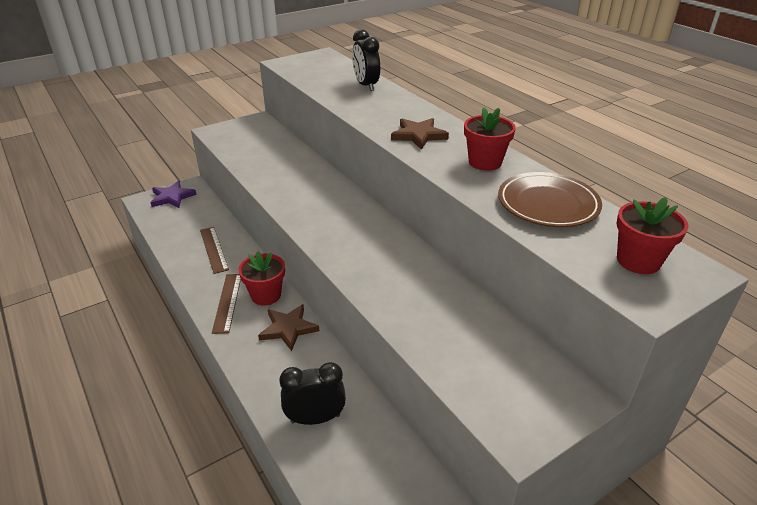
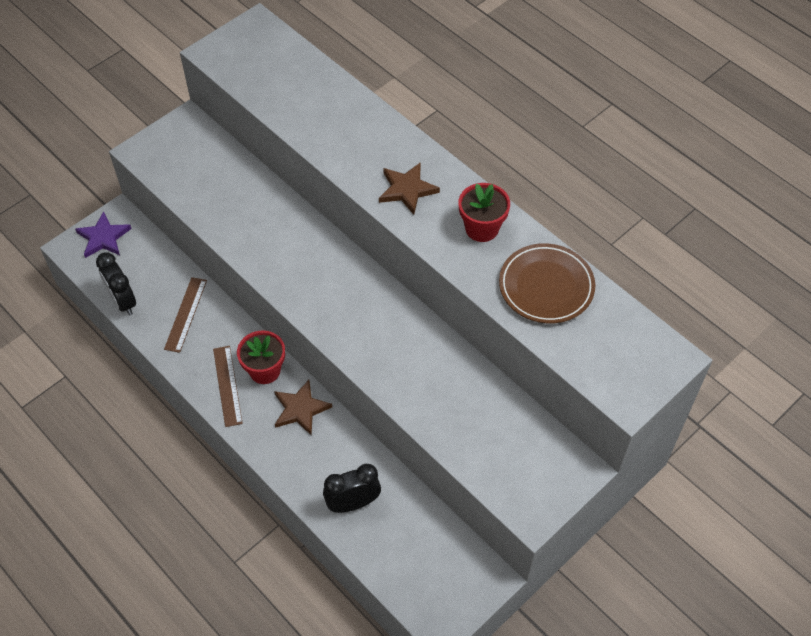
camera: 10 degrees left, 20 degrees up
(214, 249) = (186, 314): brown ruler -> brown ruler turned 45 degrees clockwise
(366, 85) = (328, 94): black clock -> black clock (123, 301)
(638, 261) = (624, 352): red flower pot -> none

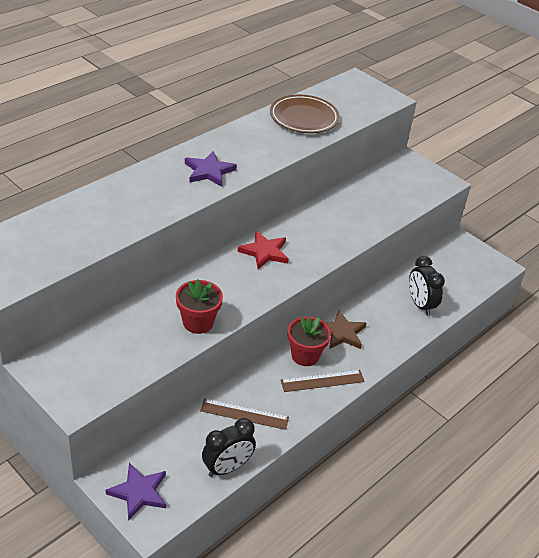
camera: 95 degrees left, 15 degrees down
(354, 289) = (264, 252): none -> red star
(407, 190) = (209, 171): brown star -> purple star
(482, 228) = (250, 139): red flower pot -> red flower pot (198, 322)

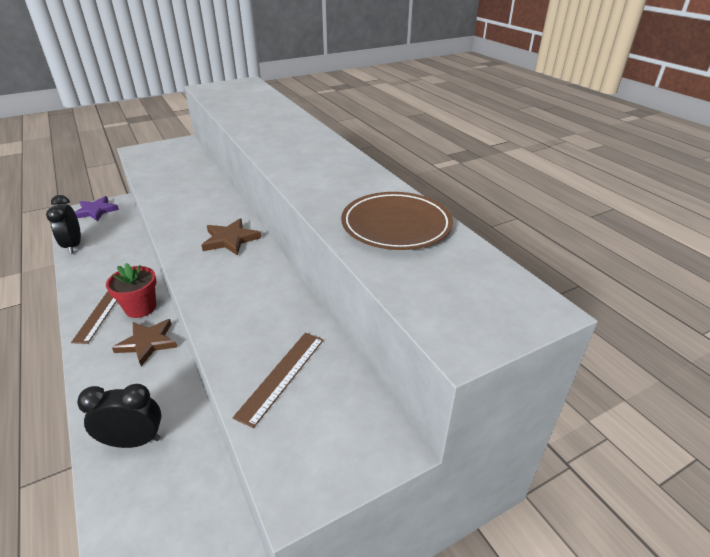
camera: 110 degrees right, 5 degrees down
(198, 322) = (166, 194): red flower pot -> none
(209, 171) = (296, 153): purple star -> none
(244, 414) = (111, 261): brown ruler -> brown ruler (282, 376)
(264, 252) = (230, 239): red star -> brown star

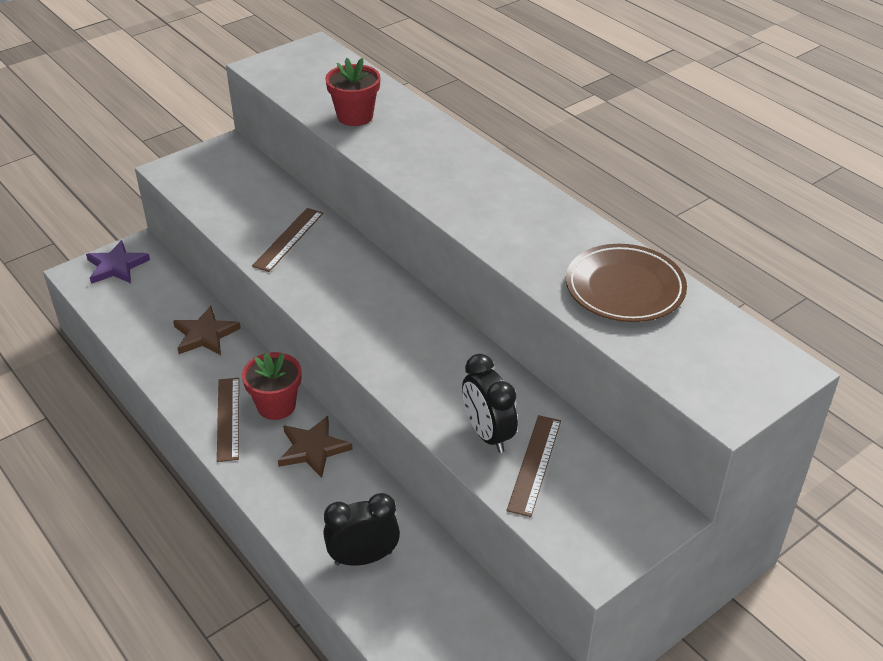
camera: 10 degrees left, 5 degrees up
(73, 246) = (123, 327): black clock -> black clock (488, 434)
(185, 192) = (288, 239): none -> brown ruler
(230, 239) = (392, 307): brown star -> brown star (205, 335)
(247, 112) = (355, 116): none -> red flower pot

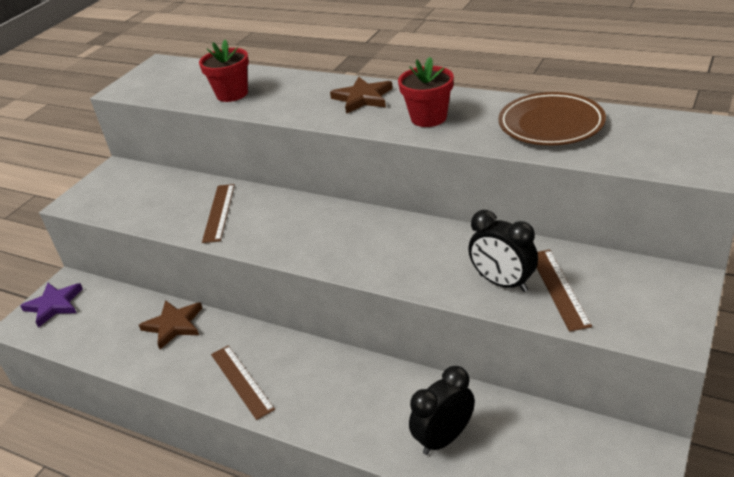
camera: 20 degrees left, 5 degrees down
(276, 406) = (277, 353): red flower pot -> red flower pot (428, 118)
(313, 449) = (334, 372): brown star -> brown star (363, 98)

